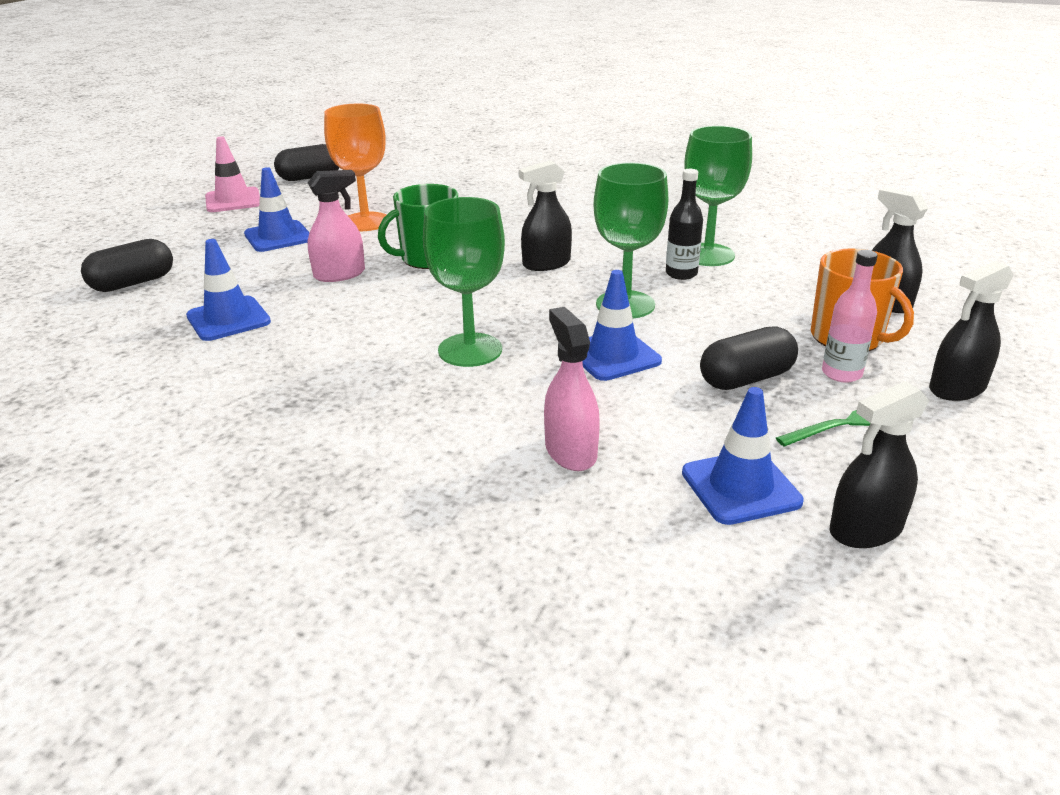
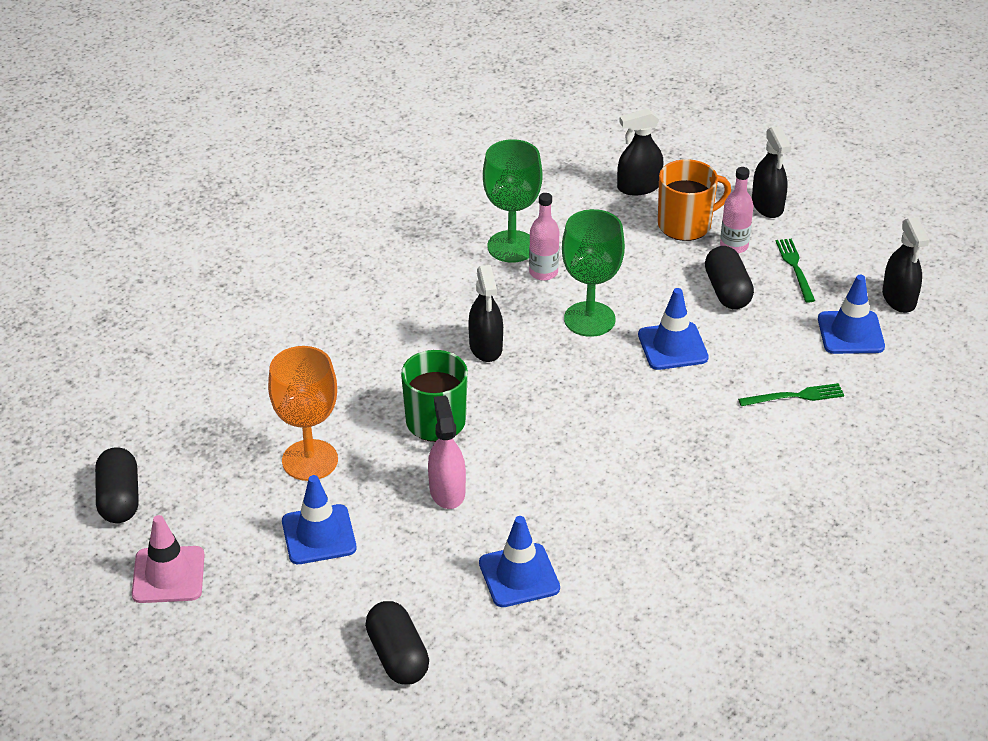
camera: 75 degrees left, 10 degrees up
(470, 350) = (637, 423): green goblet -> none
(570, 451) = (795, 396): pink spray bottle -> green fork
(681, 274) = (543, 272): black bottle -> pink bottle

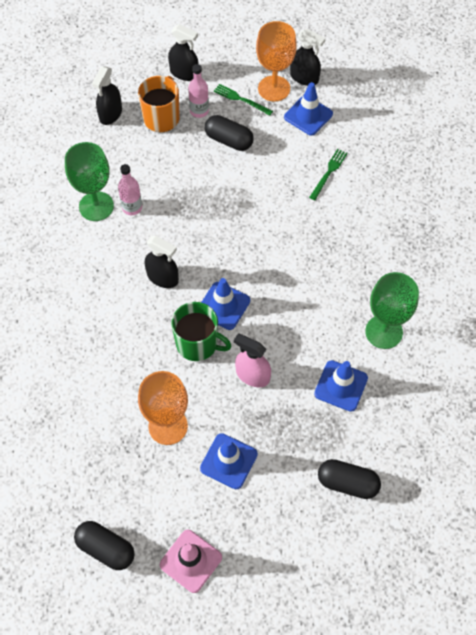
camera: 50 degrees left, 20 degrees up
(589, 319) = (189, 215): green goblet -> green goblet (384, 332)
(672, 346) = (245, 195): blue traffic cone -> blue traffic cone (223, 306)
(847, 284) = (274, 88): none -> orange goblet

